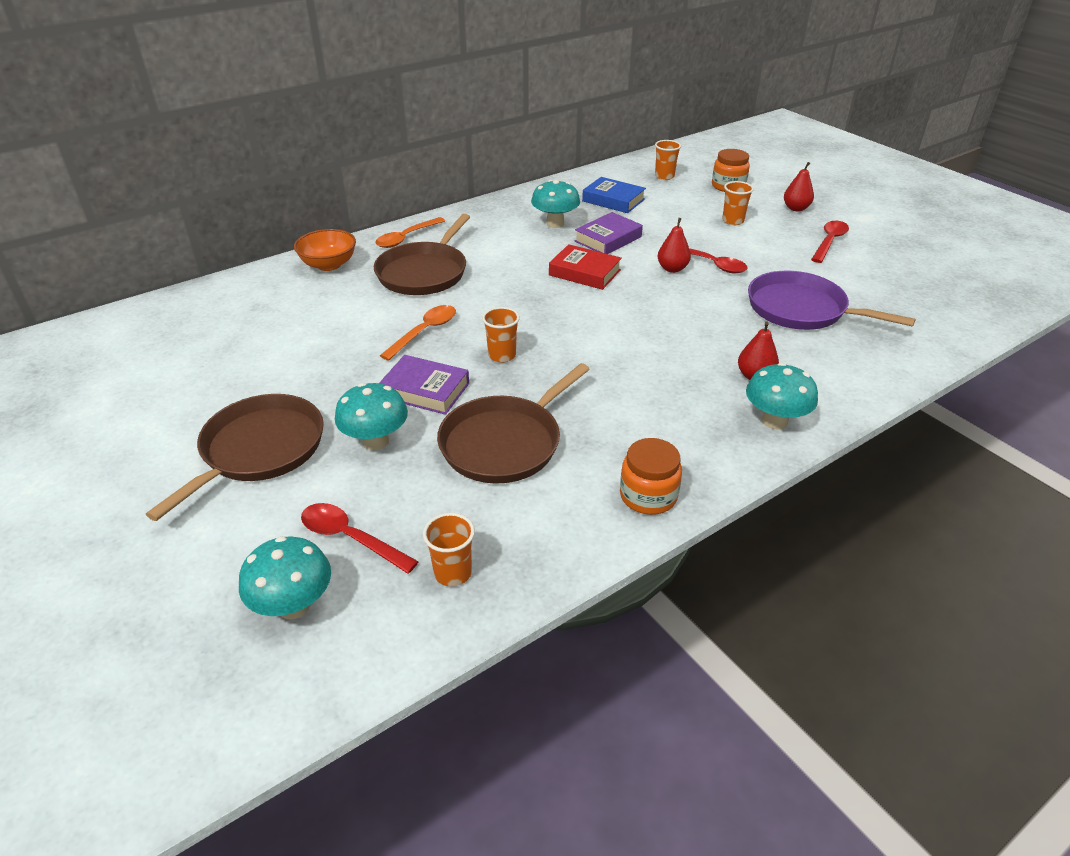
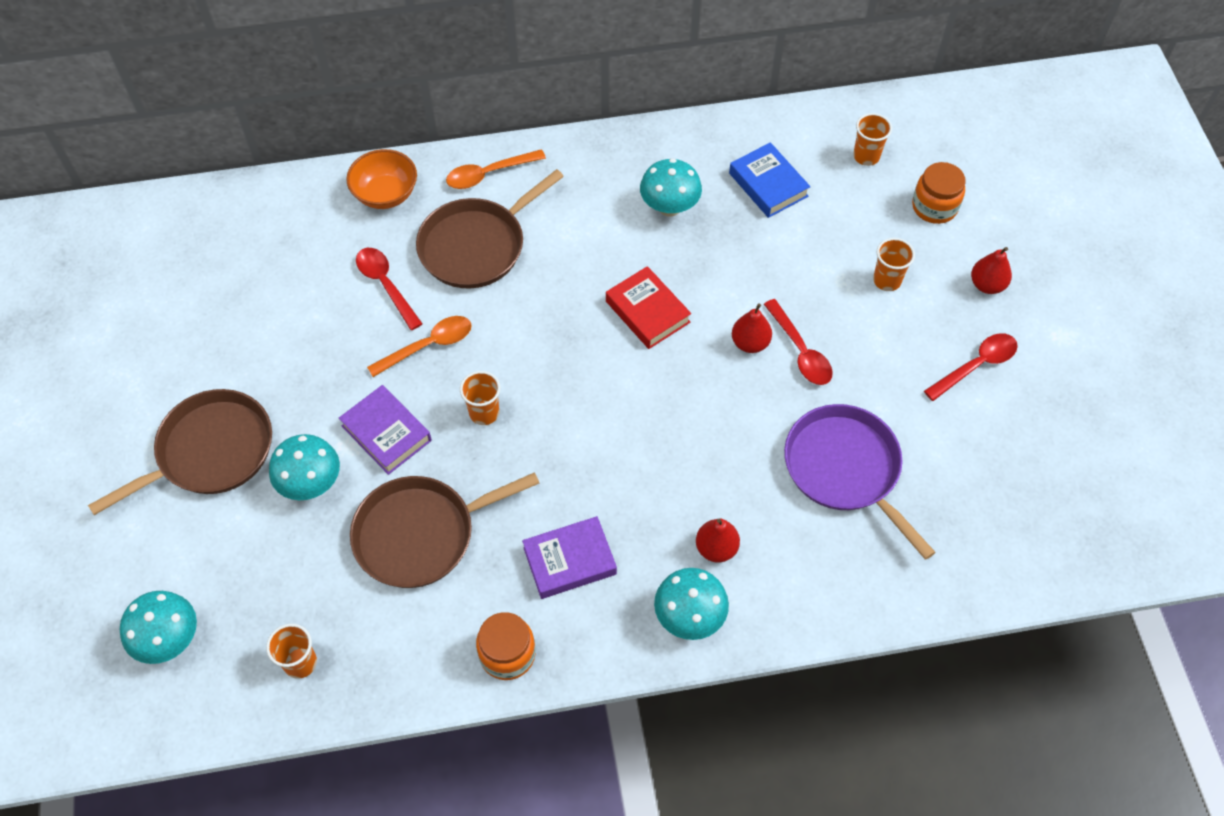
camera: 25 degrees right, 20 degrees up
(351, 538) = (240, 589): red spoon -> red spoon (386, 285)
(608, 239) = (712, 260): purple book -> purple book (569, 561)

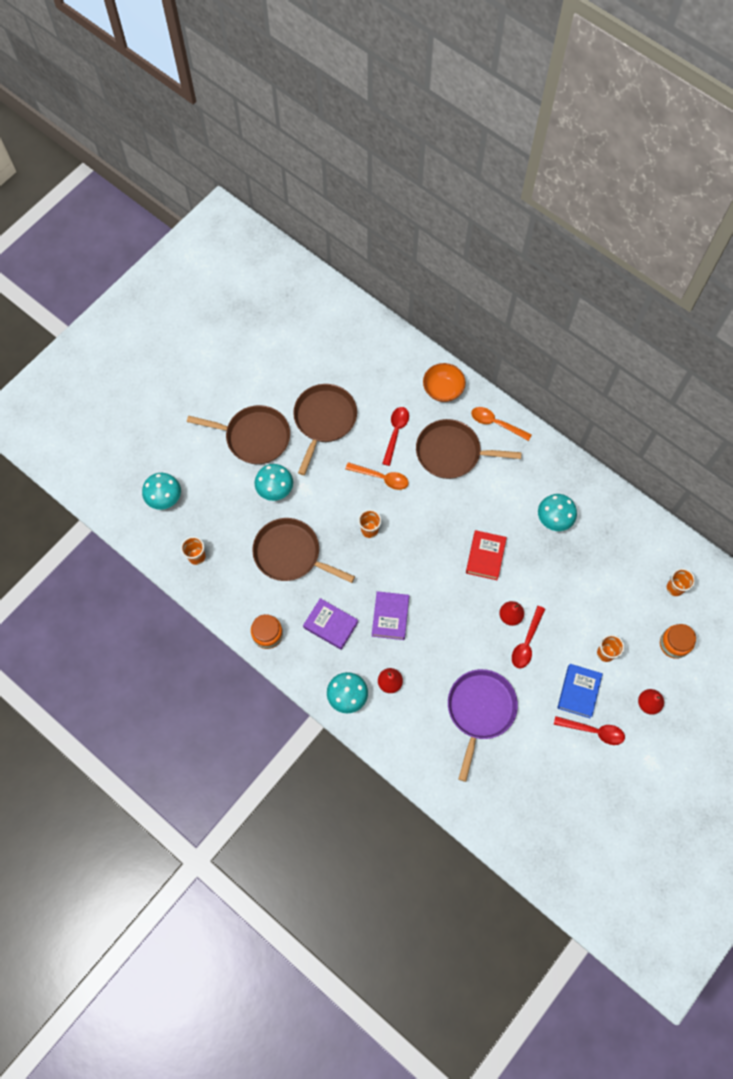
camera: 50 degrees right, 10 degrees up
(279, 351) = (324, 420): none -> brown pan
(386, 433) = (324, 498): purple book -> purple book (390, 617)
(768, 184) = (611, 554): blue book -> blue book (578, 692)

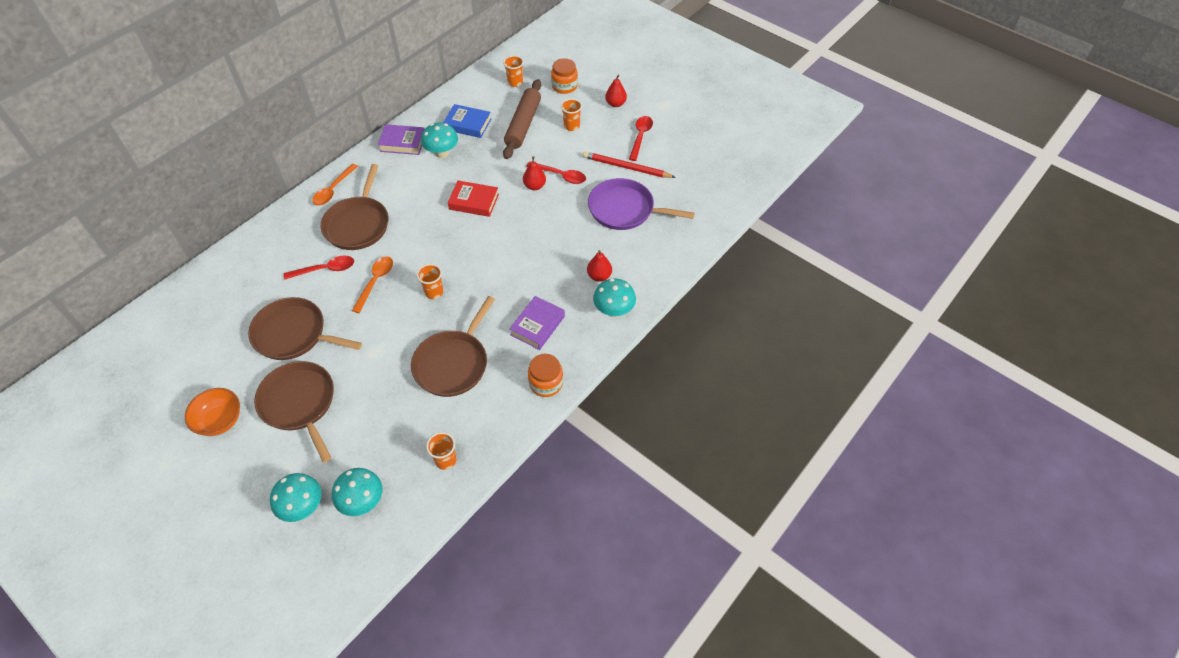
camera: 90 degrees left, 15 degrees down
(254, 437) = (299, 403): brown pan -> brown pan turned 45 degrees counterclockwise
(275, 489) = (372, 380): turquoise mushroom -> turquoise mushroom (303, 507)
(390, 617) = (531, 275): purple book -> purple book (403, 143)
(395, 433) = (325, 269): red spoon -> red spoon turned 150 degrees clockwise
(443, 389) = (284, 230): orange bowl -> orange bowl (220, 421)
(543, 713) = (626, 167): none -> red pencil
(578, 692) = (606, 144): blue book -> blue book (468, 124)
(604, 600) = (523, 125): none -> brown rolling pin

